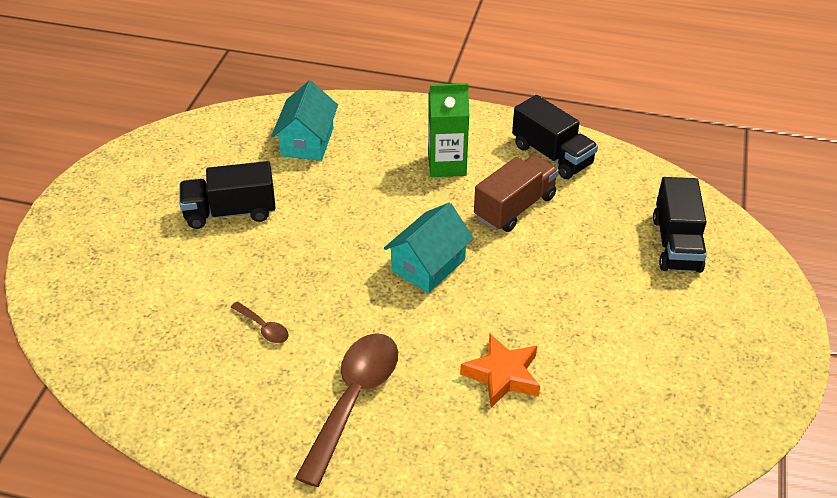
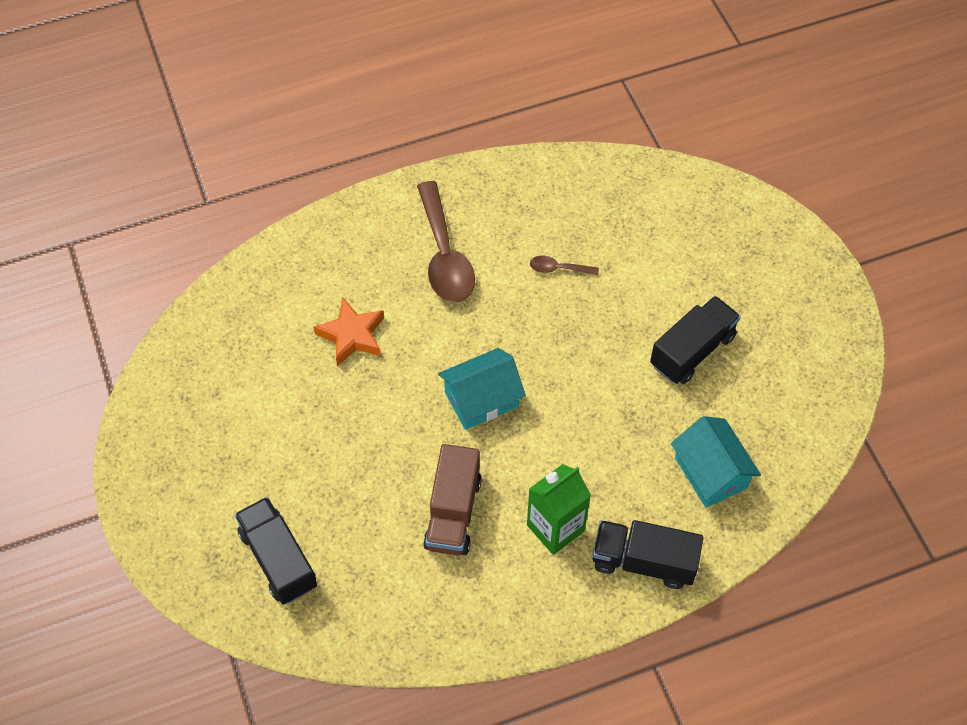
camera: 145 degrees right, 15 degrees up
(428, 265) = (481, 399): turquoise house -> turquoise house turned 60 degrees clockwise
(552, 155) = (463, 610): black truck -> black truck (643, 561)

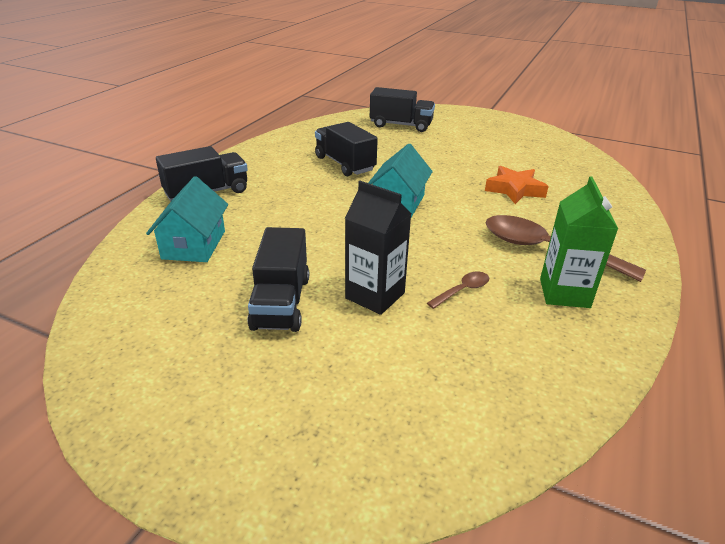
camera: 135 degrees right, 25 degrees down
(453, 512) = (345, 164): brown truck -> black truck
(555, 528) = (279, 182): green carton -> green carton (564, 293)
(622, 309) = (375, 295): none -> black carton
(711, 473) = (194, 245): turquoise house -> turquoise house turned 75 degrees clockwise

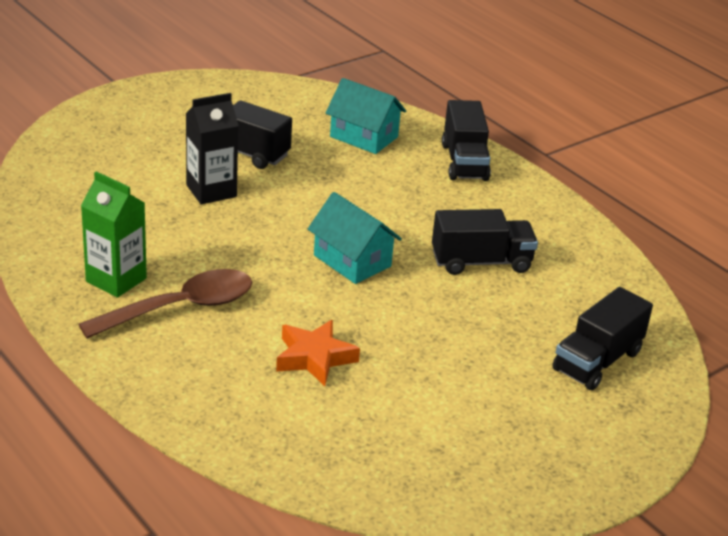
camera: 115 degrees right, 0 degrees up
(462, 290) = (174, 232): brown spoon -> none

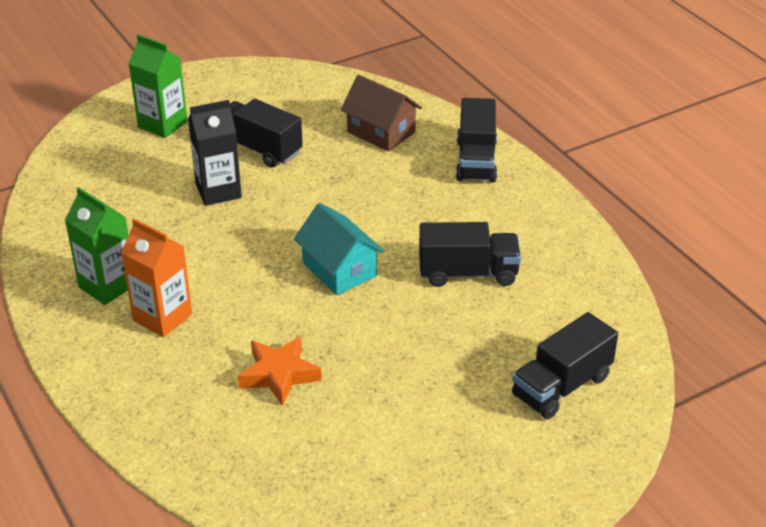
camera: 10 degrees right, 5 degrees up
(138, 130) = (162, 124): none -> green carton
(181, 308) = (162, 317): brown spoon -> orange carton
(364, 137) = (381, 132): turquoise house -> brown house

